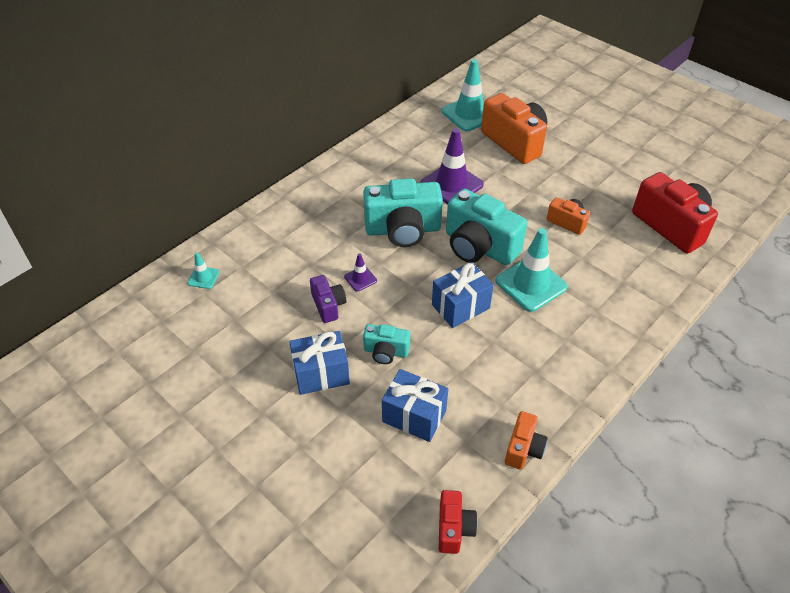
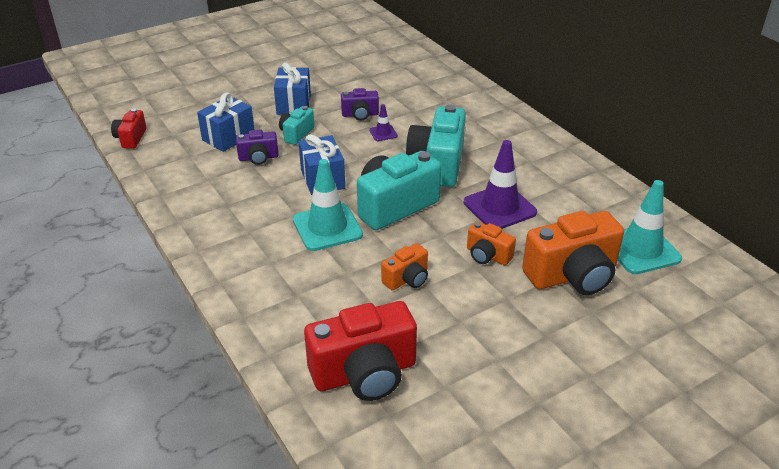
camera: 105 degrees right, 10 degrees down
(203, 277) = (418, 67): turquoise traffic cone -> none
(445, 371) = (258, 158): none -> purple camera
(454, 528) = (131, 138): red camera -> red camera turned 75 degrees clockwise
(523, 449) = (162, 180): orange camera -> orange camera (487, 255)

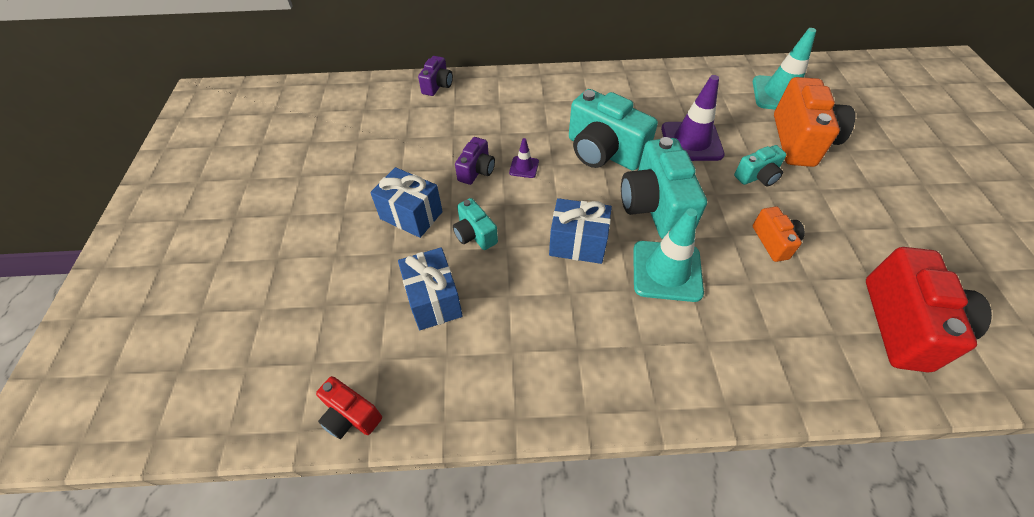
camera: 60 degrees left, 15 degrees up
(258, 158) = (500, 285): purple camera -> purple camera (437, 85)
(487, 255) = (757, 176): orange camera -> turquoise camera

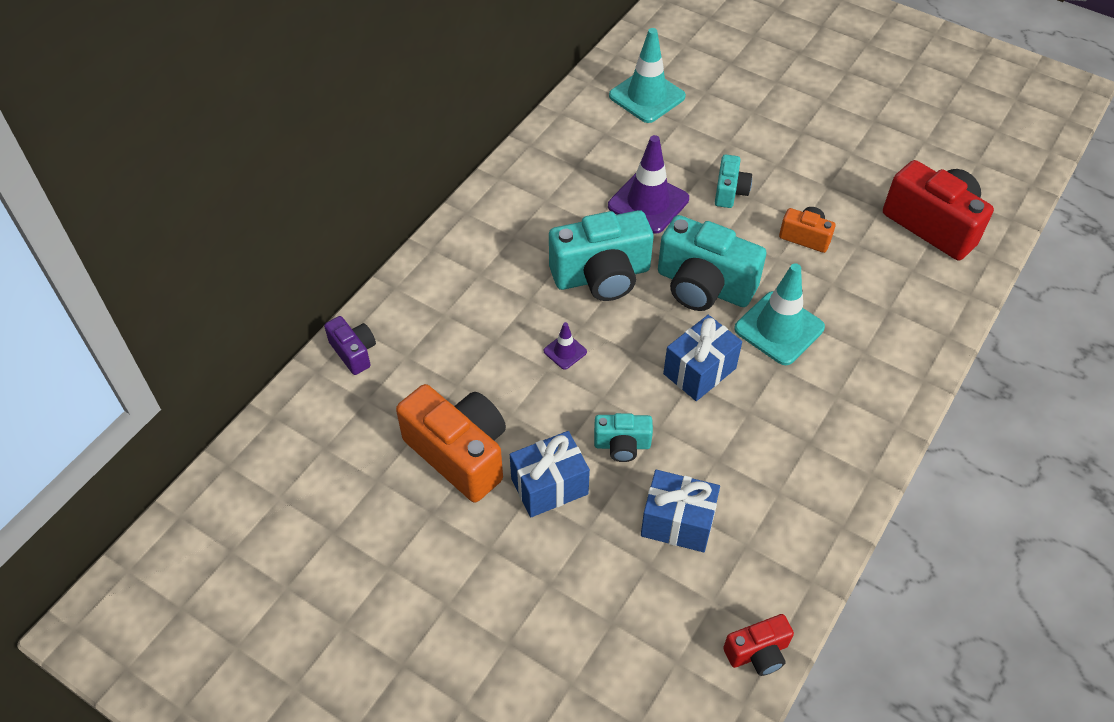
camera: 55 degrees left, 0 degrees up
(477, 171) = (534, 394): purple camera -> none
(800, 141) = (715, 131): orange camera -> orange camera (460, 453)

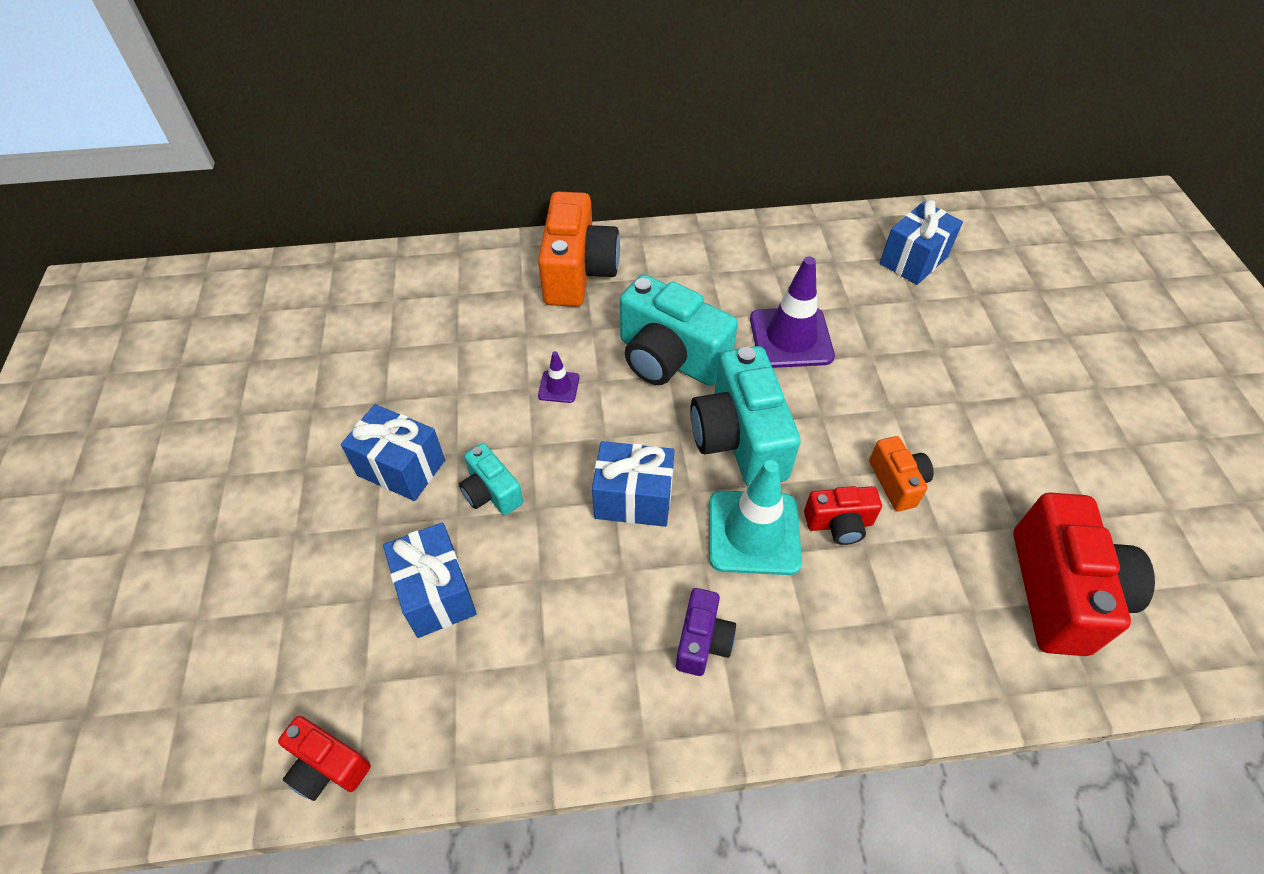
camera: 50 degrees right, 0 degrees up
(354, 352) = (433, 263): purple camera -> purple camera (702, 641)
(460, 453) = (387, 387): orange camera -> orange camera (578, 272)
(647, 96) = (913, 260): turquoise traffic cone -> blue gift
(730, 191) = (879, 387): turquoise camera -> none
(809, 284) = (839, 524): none -> red camera

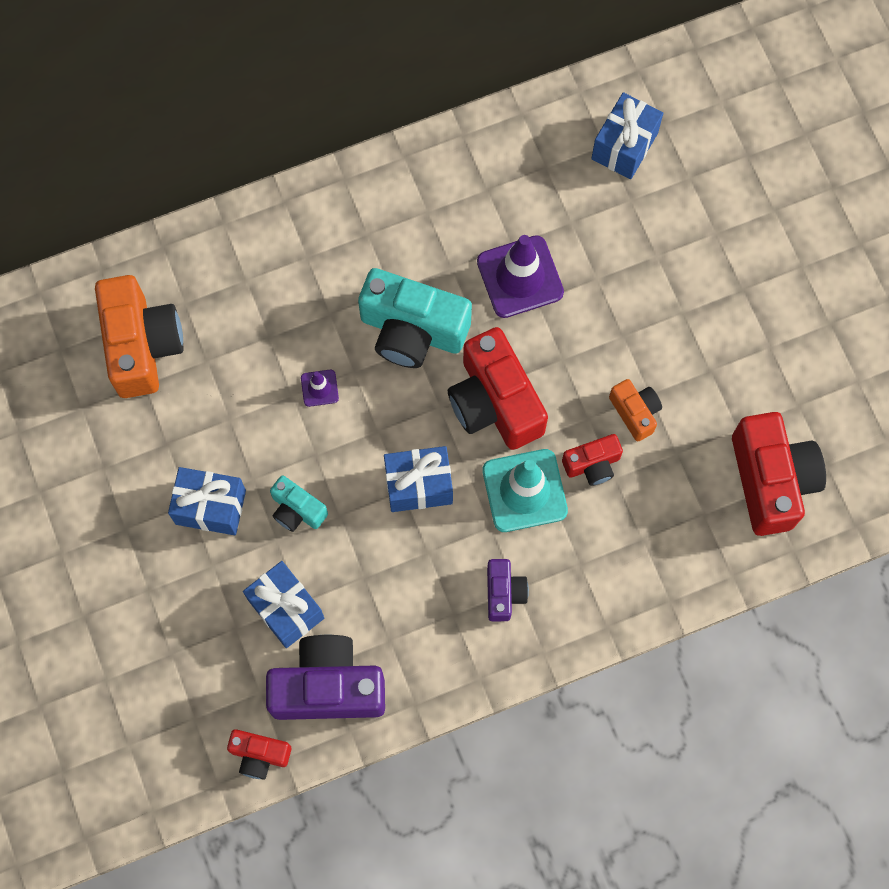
camera: 15 degrees left, 20 degrees up
(449, 699) = (328, 686): none -> purple camera
(578, 272) = (295, 245): orange camera -> orange camera (142, 345)
(739, 439) = (494, 402): turquoise camera -> red camera

